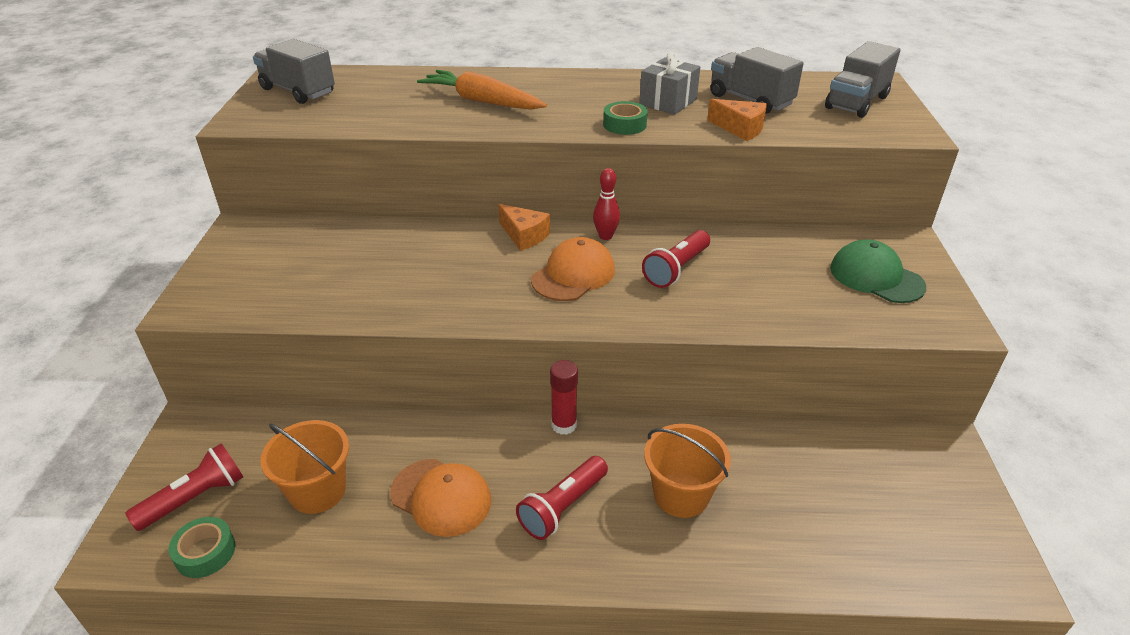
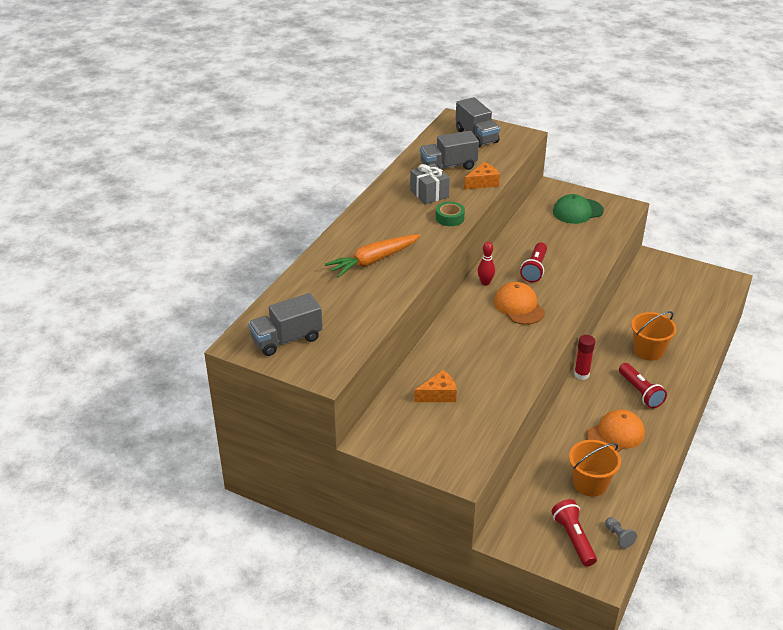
camera: 65 degrees left, 0 degrees up
(205, 552) = (618, 537): green tape -> grey pawn
(524, 236) = (465, 313): orange cheese -> orange cheese (438, 395)
(676, 269) = (534, 269): red flashlight -> red flashlight turned 45 degrees clockwise

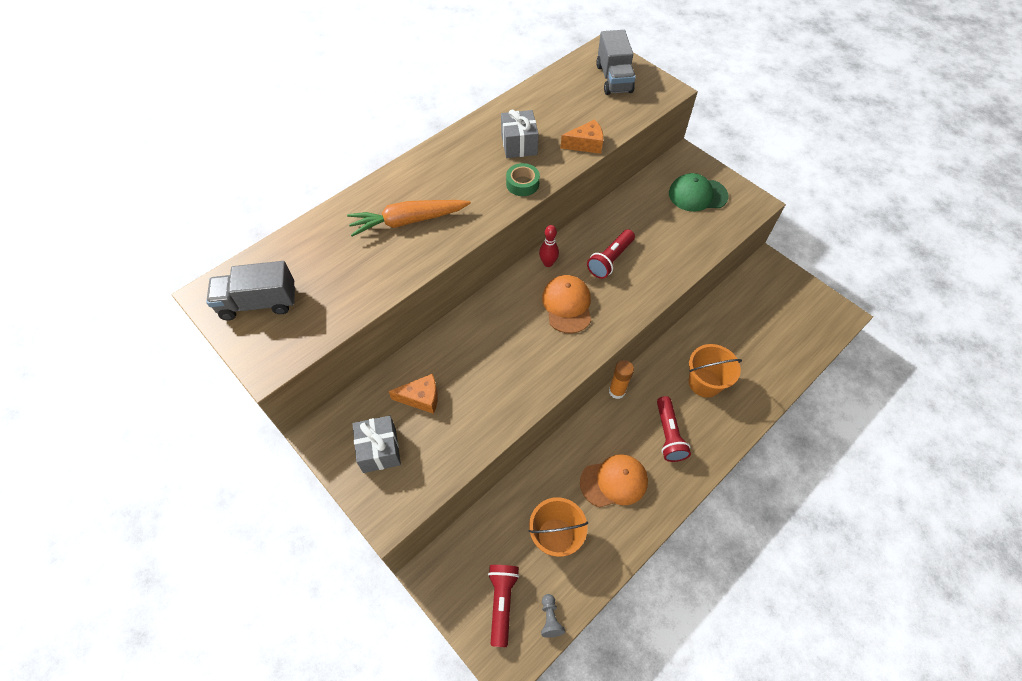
camera: 20 degrees right, 20 degrees up
(427, 436) = (379, 450): none -> grey gift
(448, 166) = (560, 112): grey truck -> none
(581, 374) = (617, 391): red glue stick -> orange glue stick

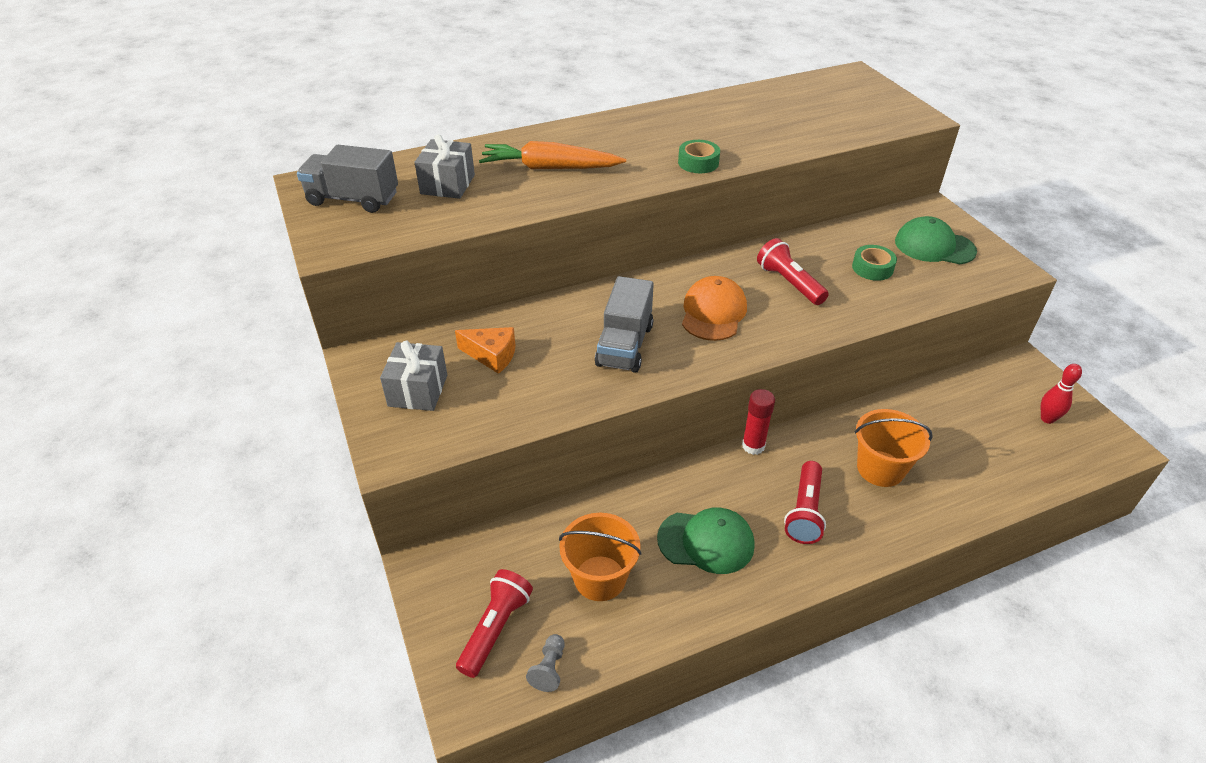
camera: 20 degrees right, 15 degrees down
(519, 144) = (712, 131): grey gift -> grey gift (447, 184)
(548, 263) = (708, 269): red bowling pin -> red bowling pin (1047, 419)
(586, 144) = (793, 144): orange cheese -> none
(610, 260) = (789, 283): red flashlight -> red flashlight turned 90 degrees clockwise
(614, 79) = (856, 98): grey truck -> grey truck (624, 345)
(614, 481) = (706, 541): orange cap -> green cap
(617, 391) = (753, 446): orange glue stick -> red glue stick
(662, 228) = (872, 268): none -> green tape

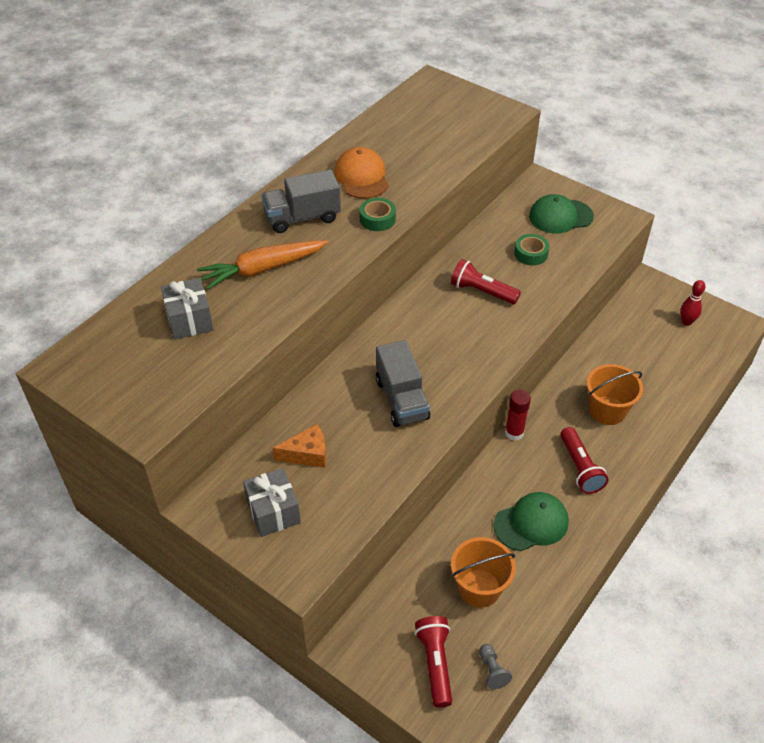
camera: 30 degrees left, 5 degrees up
(353, 199) = (118, 368): grey truck -> grey truck (302, 217)
(713, 312) = (445, 341): orange cap -> orange cap (362, 177)

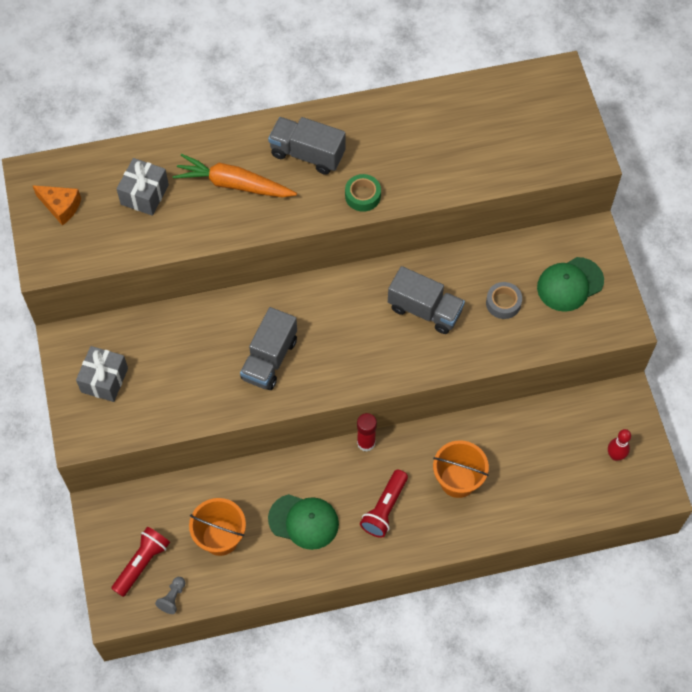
camera: 40 degrees right, 15 degrees up
(307, 454) = (164, 353): orange cheese -> orange cheese (61, 207)
(362, 177) = (392, 144): orange cap -> none
(482, 291) = (424, 310): red flashlight -> grey truck
(531, 254) = (503, 303): green tape -> grey tape
(560, 216) = (570, 284): green cap -> green cap turned 60 degrees counterclockwise

